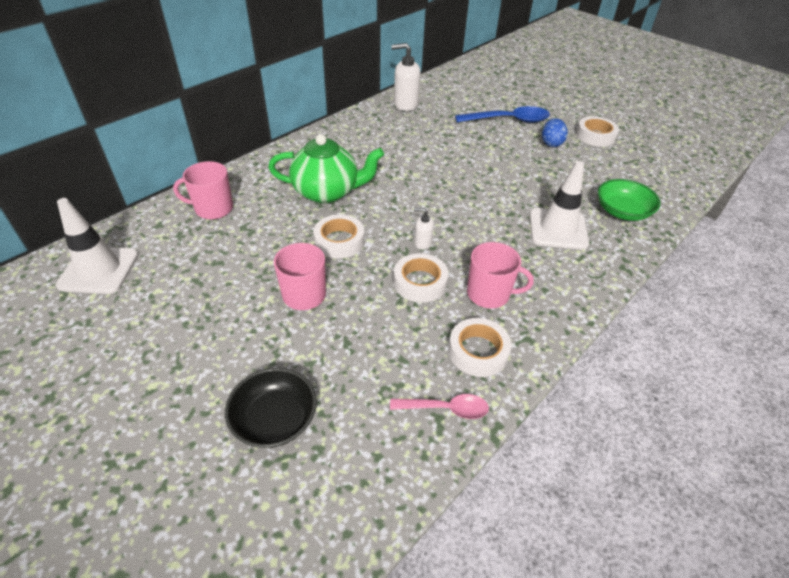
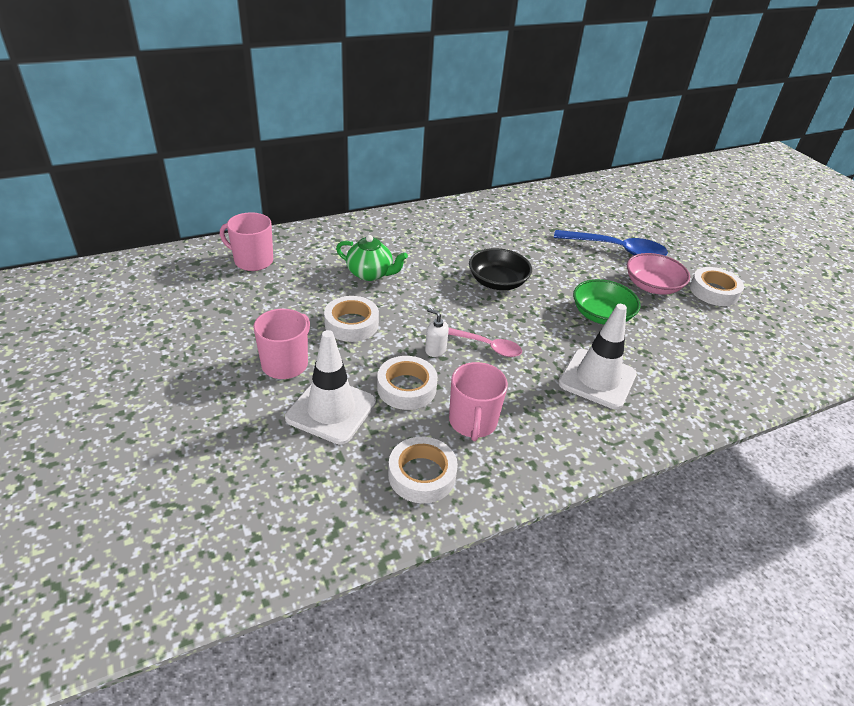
camera: 20 degrees right, 5 degrees down
(99, 270) = (122, 288): white traffic cone -> white traffic cone (331, 410)
(274, 419) = (185, 468): black bowl -> black bowl (497, 282)
(327, 192) = (370, 274): green teapot -> green teapot, size x0.64
(405, 104) = (509, 206): white soap dispenser -> none
(445, 409) = (351, 518): pink spoon -> pink spoon (488, 346)
(489, 294) = (473, 422): pink mug -> pink mug turned 60 degrees clockwise
(551, 143) = (652, 286): blue egg -> pink bowl
(622, 212) = (690, 382): green bowl -> green bowl (601, 315)

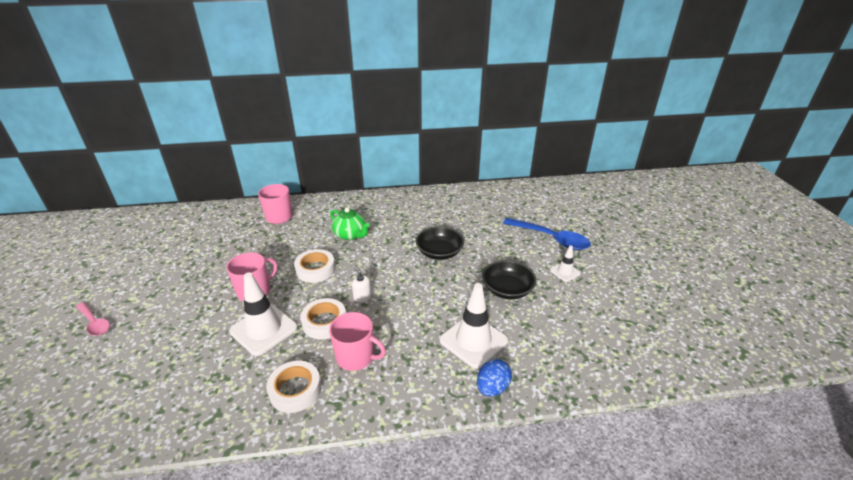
camera: 20 degrees right, 5 degrees down
(473, 422) = (356, 357): pink mug -> pink mug turned 90 degrees counterclockwise
(488, 346) = (402, 301): pink spoon -> pink spoon (95, 323)
(601, 315) = (507, 289): green bowl -> black bowl
(647, 426) = (492, 388): none -> blue egg
(652, 286) = (565, 272): pink bowl -> white traffic cone
(714, 291) = (618, 283): white tape -> none

